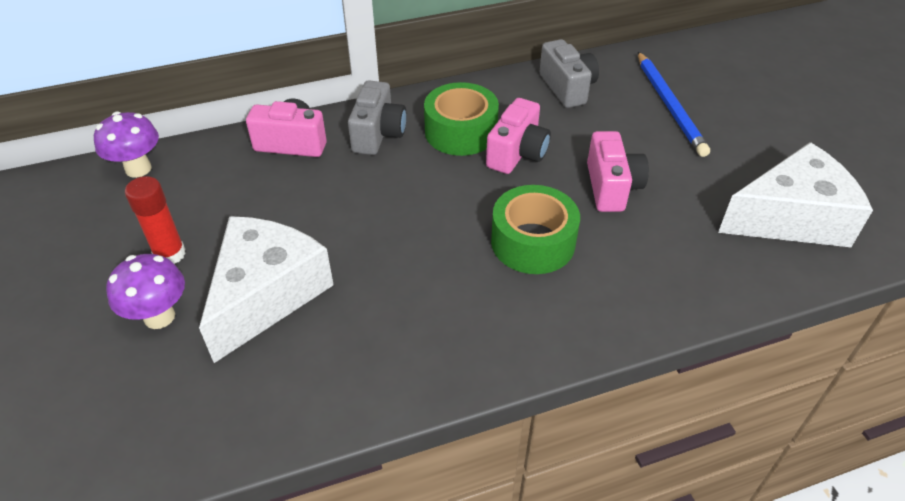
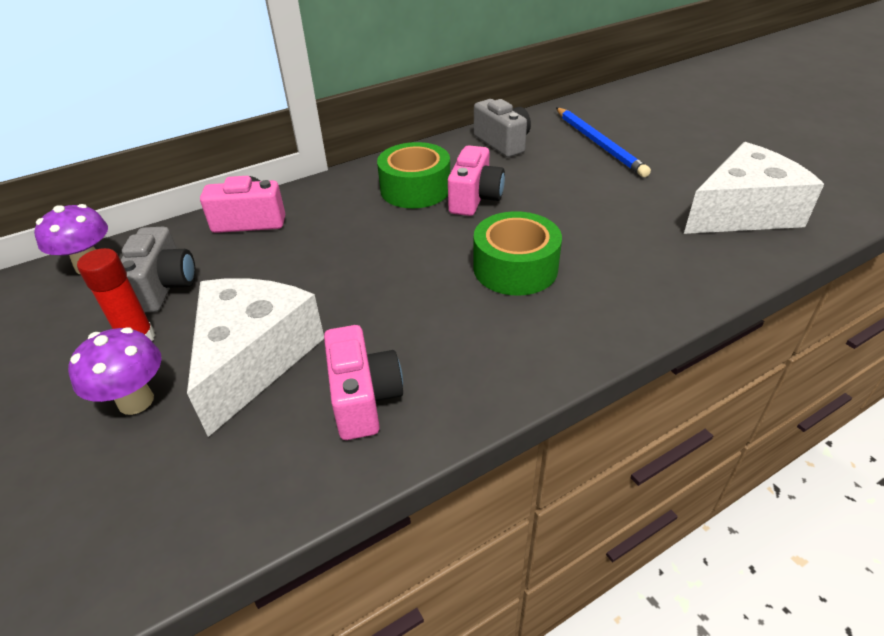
camera: 10 degrees left, 5 degrees down
(378, 134) = (335, 202): grey camera -> grey camera (164, 287)
(611, 187) = (572, 212): pink camera -> pink camera (363, 398)

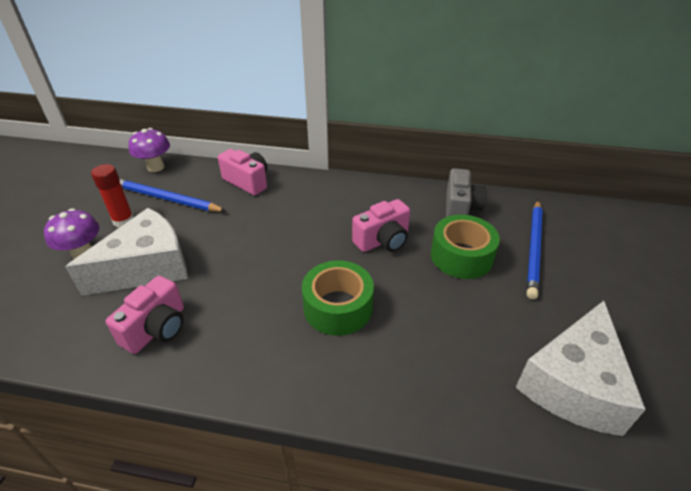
camera: 40 degrees right, 0 degrees up
(164, 287) = (166, 199): grey camera -> blue pencil
(415, 189) = (357, 212): green tape -> green tape (461, 256)
(742, 212) = (573, 384): white cheese -> white cheese turned 105 degrees clockwise

